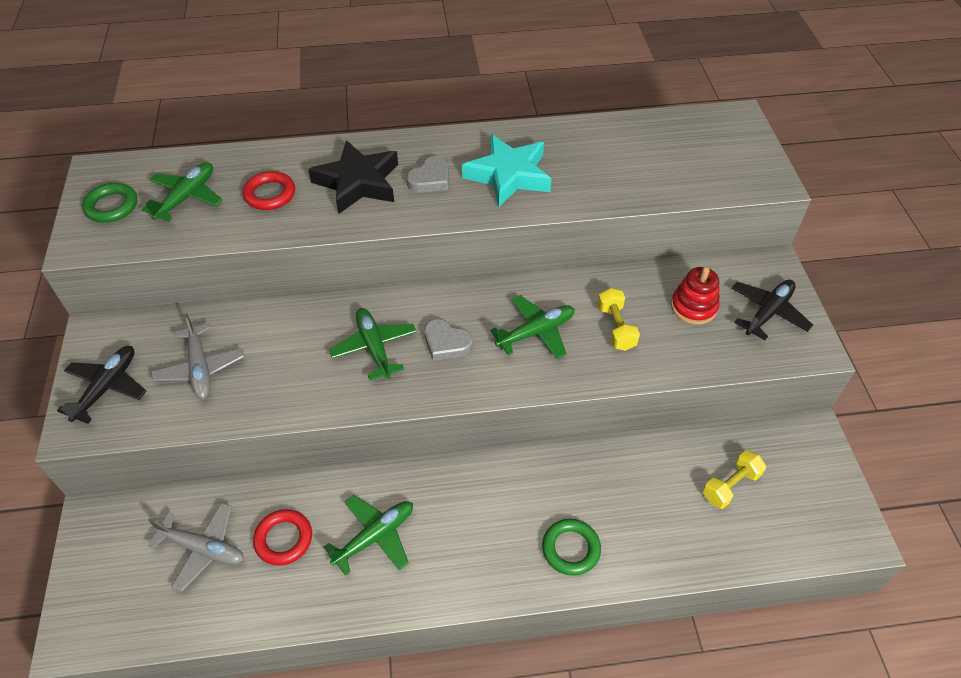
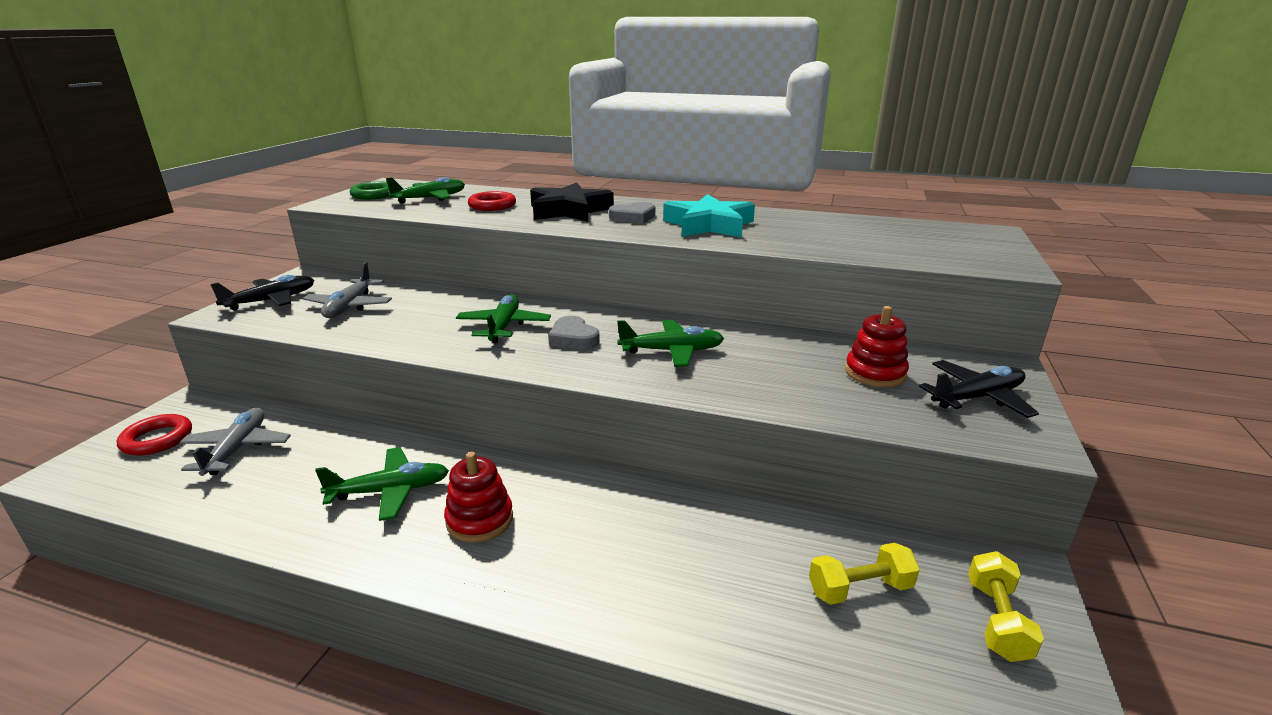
camera: 25 degrees right, 25 degrees down
(203, 549) = (237, 449): grey plane -> grey plane turned 135 degrees counterclockwise
(283, 539) = (308, 465): red ring -> red ring (157, 439)
(463, 534) = (480, 520): none -> red stacking toy
(570, 549) = (591, 578): green ring -> none
(616, 327) = (766, 367): yellow dumbbell -> yellow dumbbell (996, 620)

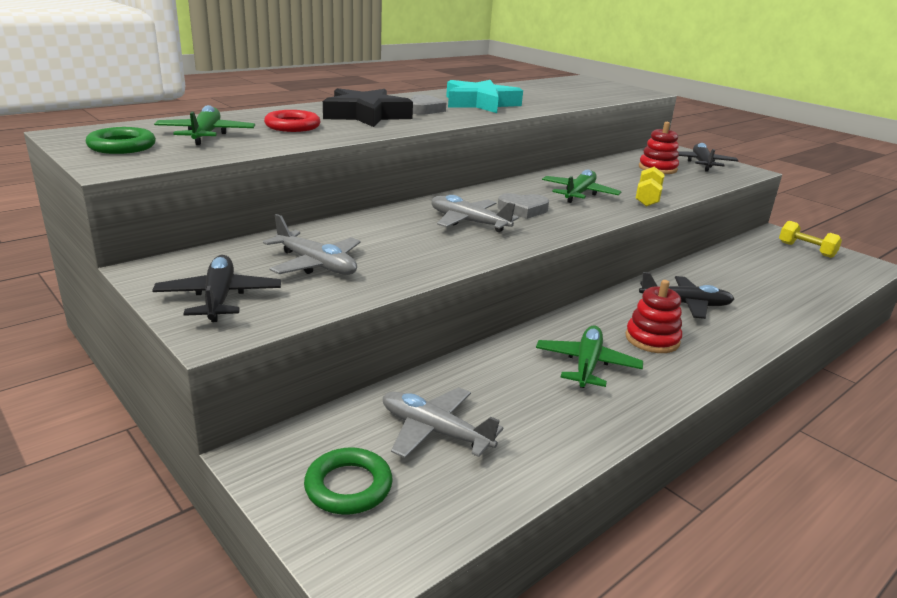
camera: 60 degrees left, 0 degrees up
(157, 439) = (348, 486): red ring -> green ring
(504, 326) = (468, 222): green plane -> grey plane
(603, 526) = (685, 304): none -> black plane
(859, 589) = (774, 265): yellow dumbbell -> yellow dumbbell (647, 198)

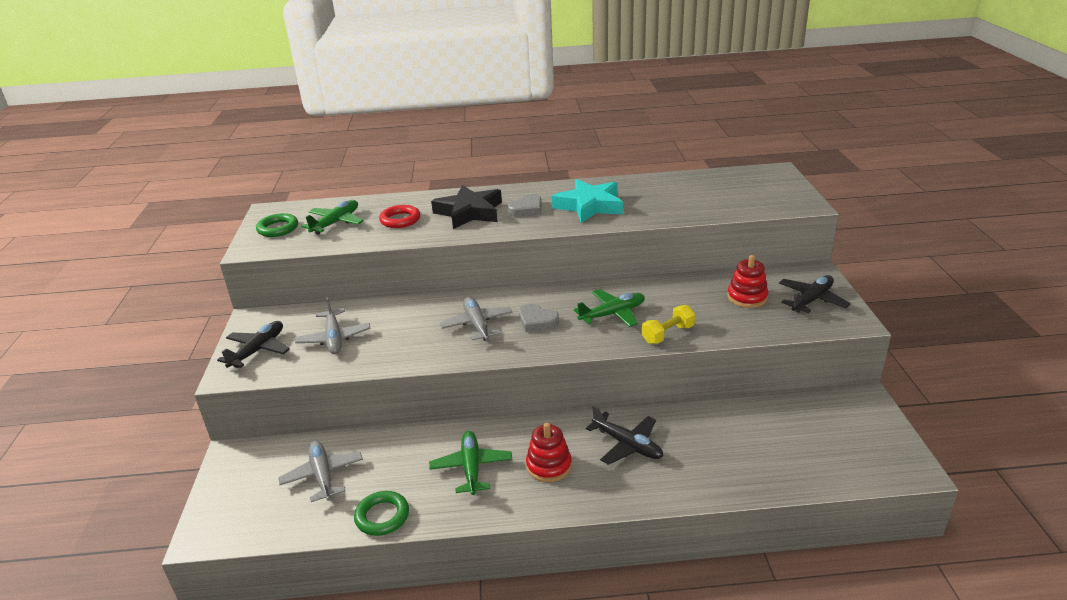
camera: 40 degrees right, 5 degrees up
(348, 486) = (246, 489): green ring -> green ring (382, 516)
(587, 364) = (471, 467): green plane -> green plane turned 60 degrees counterclockwise
(806, 250) = (862, 427): yellow dumbbell -> none

